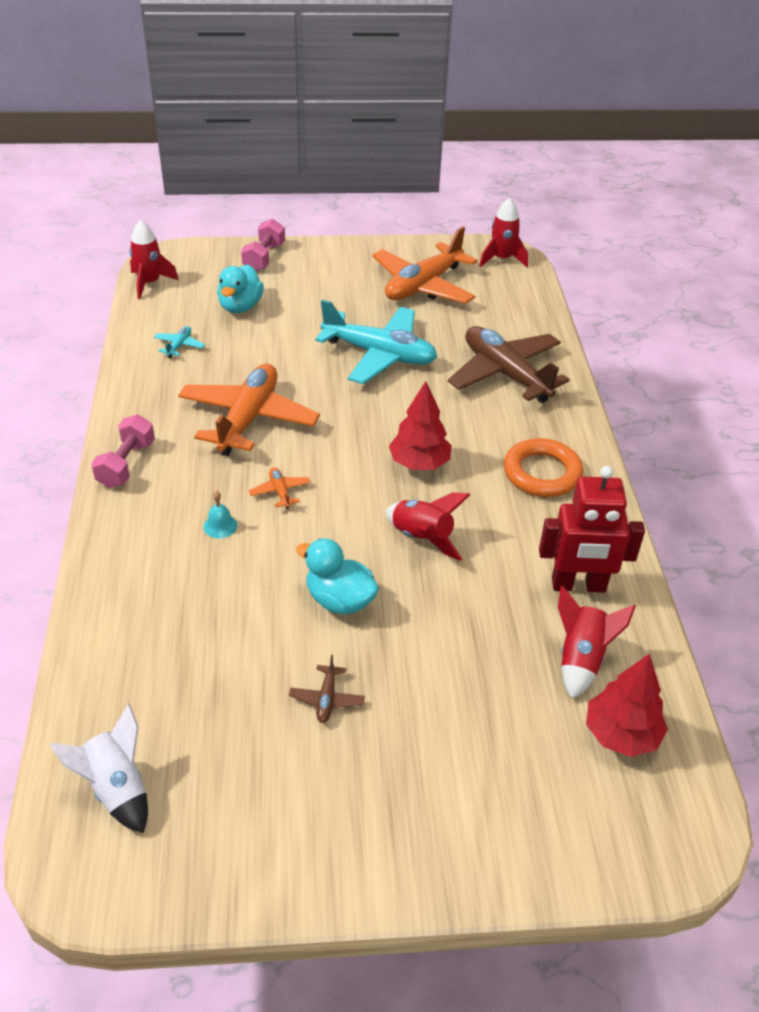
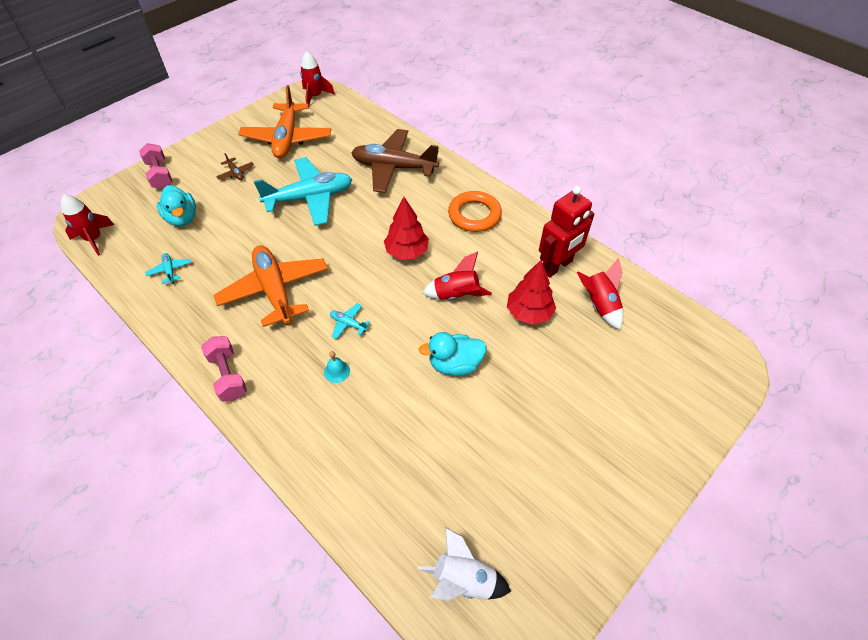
camera: 40 degrees left, 10 degrees up
(280, 492) = (348, 324): orange plane -> turquoise plane
(327, 699) = (512, 426): brown plane -> brown plane (236, 173)
(621, 734) = (655, 330): red tree -> red tree (529, 313)

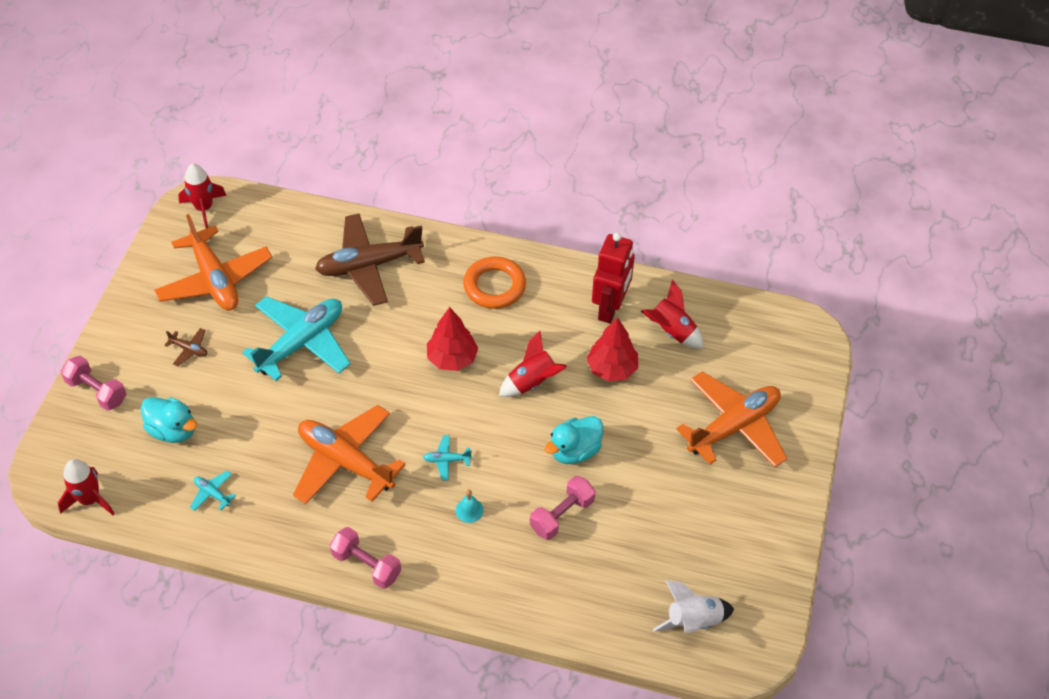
camera: 30 degrees left, 0 degrees up
(408, 413) = (562, 515): none -> pink dumbbell
(611, 410) = (734, 427): none -> orange plane

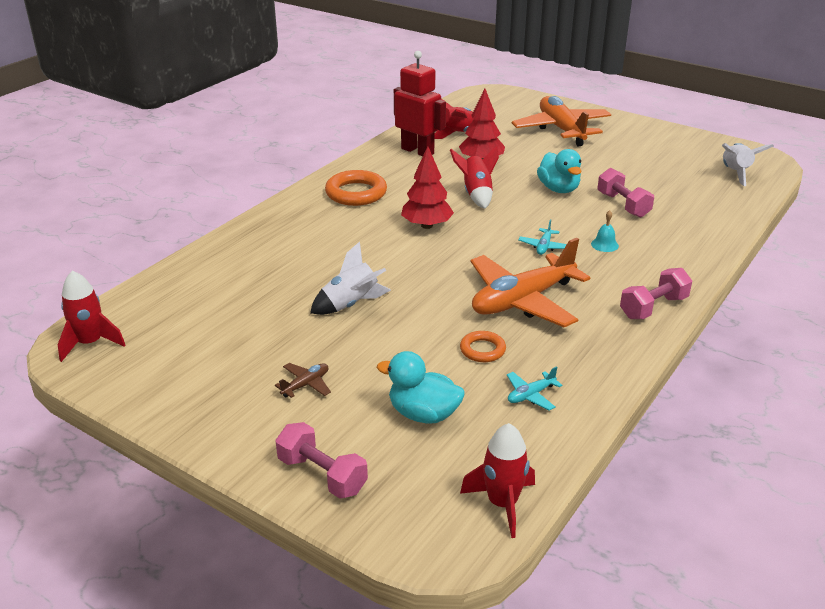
camera: 70 degrees left, 20 degrees down
(97, 391) = (322, 475): pink dumbbell -> pink dumbbell turned 75 degrees clockwise
(173, 430) = (423, 414): turquoise duck -> turquoise duck turned 120 degrees counterclockwise
(215, 279) = (211, 350): orange plane -> none
(263, 449) = (482, 350): none -> orange ring
(301, 343) = (351, 304): turquoise plane -> white rocket
(369, 265) = (277, 250): brown plane -> none

